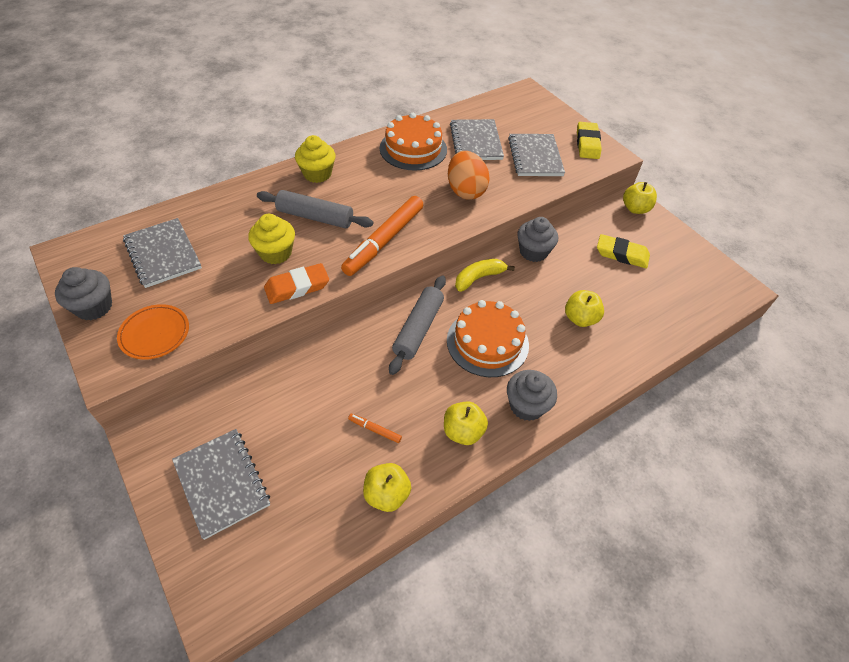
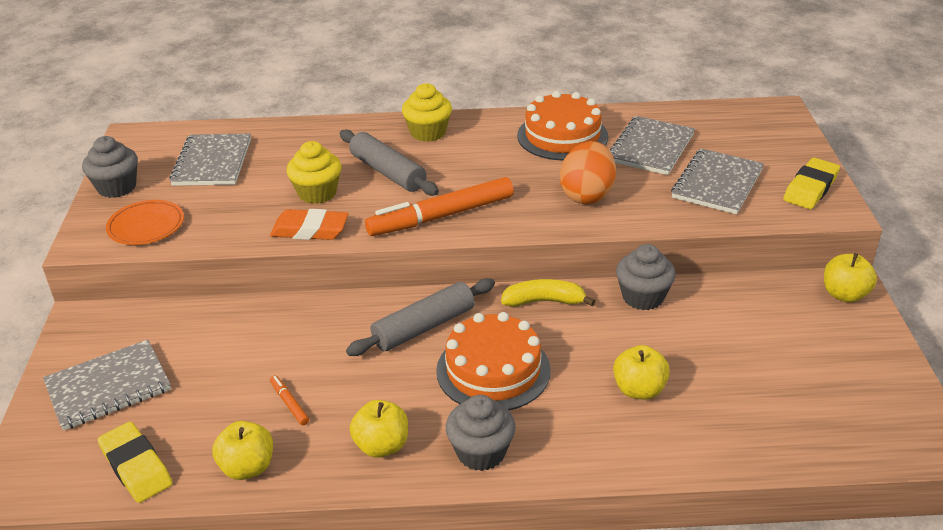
camera: 35 degrees right, 15 degrees down
(222, 483) = (108, 387): grey notebook -> grey notebook turned 60 degrees clockwise
(621, 254) = (770, 340): yellow eraser -> yellow eraser (136, 467)

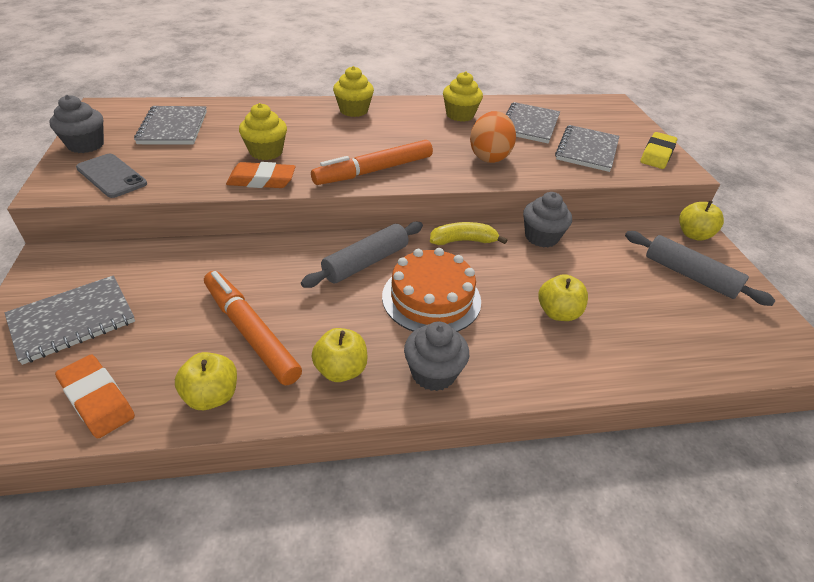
camera: 10 degrees left, 5 degrees up
(136, 467) = (97, 399): yellow eraser -> orange eraser
(146, 226) = (111, 176): orange plate -> grey phone
(289, 403) = (250, 332): orange marker -> orange marker, size x2.47
(388, 172) = (324, 138): grey rolling pin -> grey rolling pin (689, 275)
(562, 136) = (460, 115): orange cake -> yellow cupcake

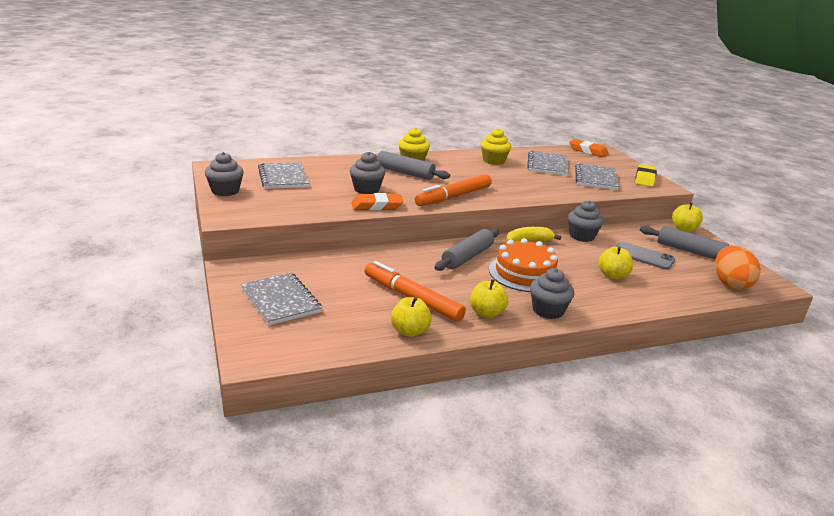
camera: 10 degrees left, 15 degrees down
(72, 320) = (280, 300): grey notebook -> grey notebook turned 75 degrees counterclockwise
(97, 399) = (333, 338): orange eraser -> orange eraser (588, 151)
(111, 176) = (263, 208): grey phone -> grey phone (643, 256)
(266, 152) = (366, 189): yellow cupcake -> grey cupcake
(332, 128) = (405, 173): none -> grey rolling pin
(489, 156) = (530, 185): orange egg -> orange egg (730, 284)

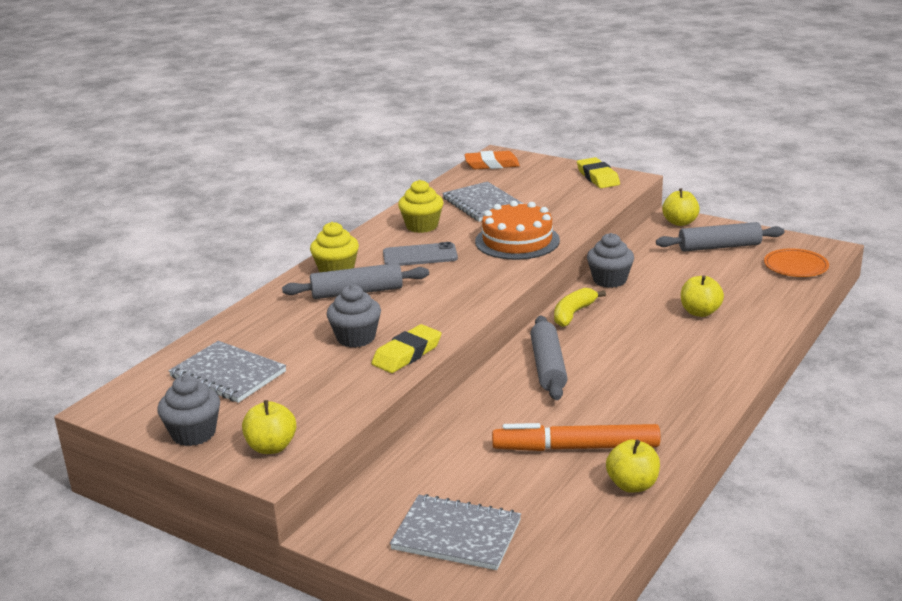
camera: 35 degrees left, 0 degrees up
(377, 206) = (407, 354): orange eraser -> yellow eraser
(453, 197) = (463, 297): orange marker -> none
(486, 313) = (663, 421): yellow apple -> yellow apple (271, 447)
(524, 273) = (627, 355): orange cake -> orange cake (517, 241)
(548, 310) = (706, 384): grey cupcake -> none
(596, 178) = (555, 199): grey notebook -> none
(643, 256) = (692, 274): grey phone -> grey phone (420, 255)
(730, 284) = (795, 266): orange egg -> orange plate

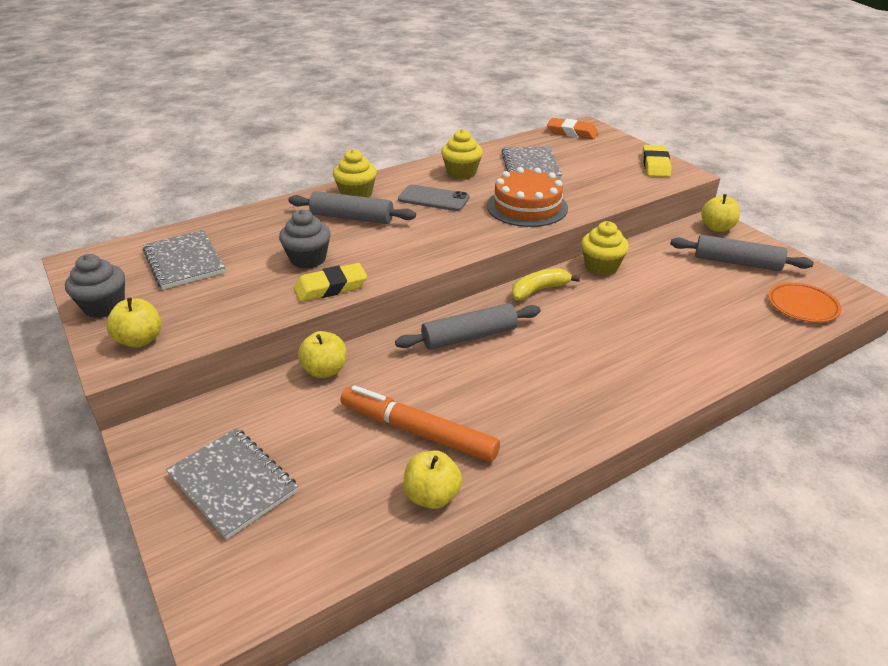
camera: 25 degrees right, 10 degrees up
(548, 367) = (469, 336): grey rolling pin -> grey rolling pin turned 45 degrees clockwise
(609, 280) = (601, 266): grey cupcake -> yellow cupcake
(700, 312) = (661, 325): yellow apple -> yellow apple (325, 370)

